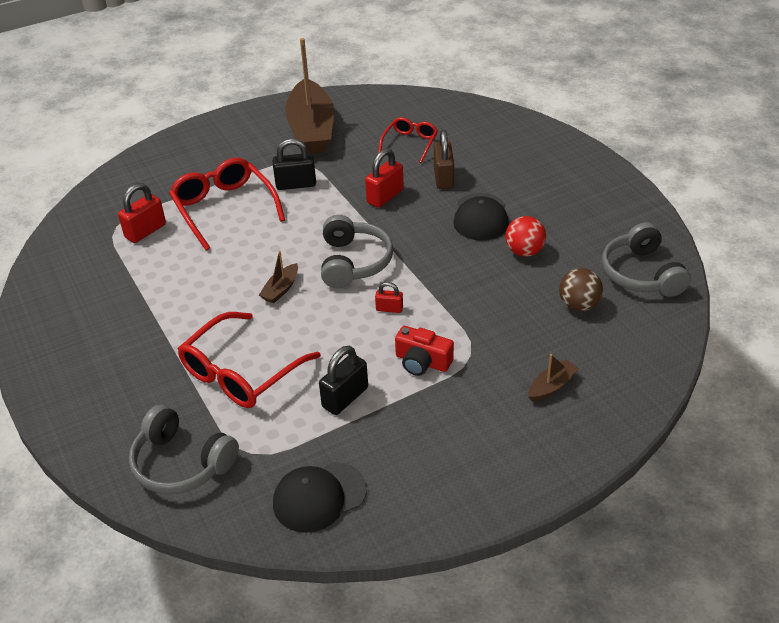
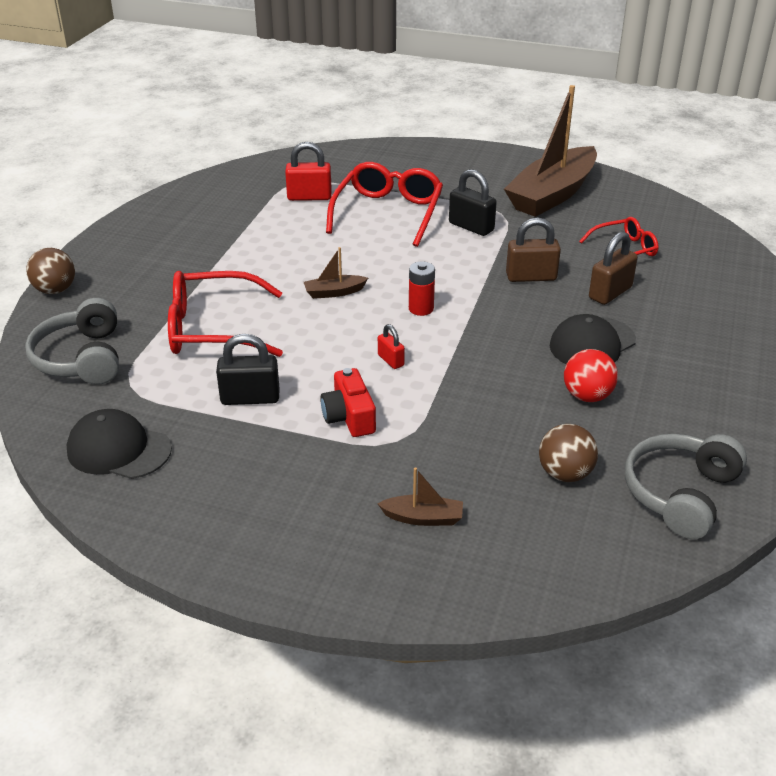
camera: 45 degrees right, 5 degrees down
(65, 434) = (55, 290): none -> brown ball
(353, 262) = (421, 309): grey headphones -> red battery
(385, 196) = (531, 277): red padlock -> brown padlock

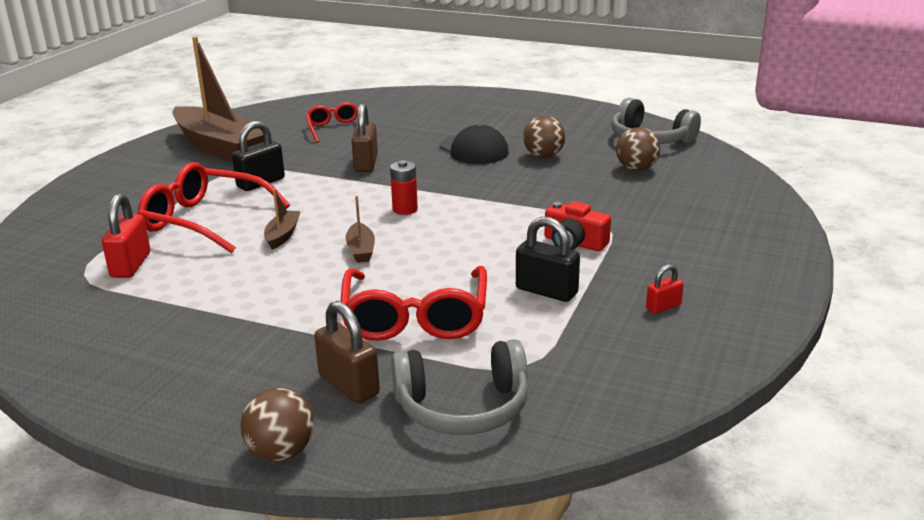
camera: 85 degrees left, 10 degrees down
(118, 450) = (638, 363): black cap -> none
(250, 398) = (546, 291): black padlock -> black padlock turned 60 degrees counterclockwise
(349, 417) = (574, 243): red camera -> red camera turned 45 degrees clockwise
(391, 360) = (488, 224): red padlock -> red padlock (663, 307)
(423, 518) = (697, 217): brown boat -> brown boat (282, 235)
(587, 396) = (543, 156): red ball -> brown ball
(610, 293) = (402, 139): brown padlock -> brown padlock (349, 385)

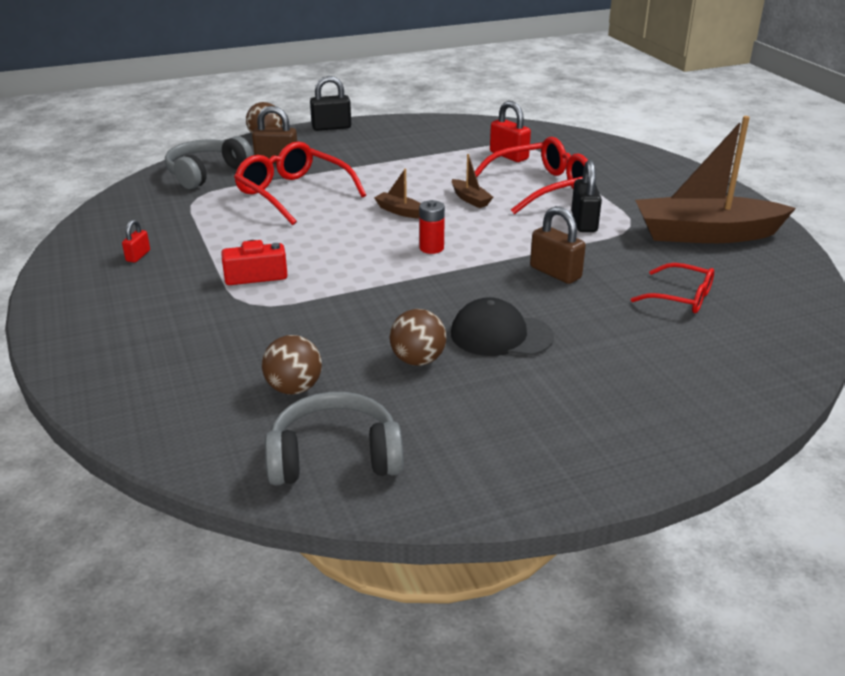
camera: 135 degrees right, 5 degrees up
(546, 291) = (232, 235): black padlock -> black padlock (331, 127)

